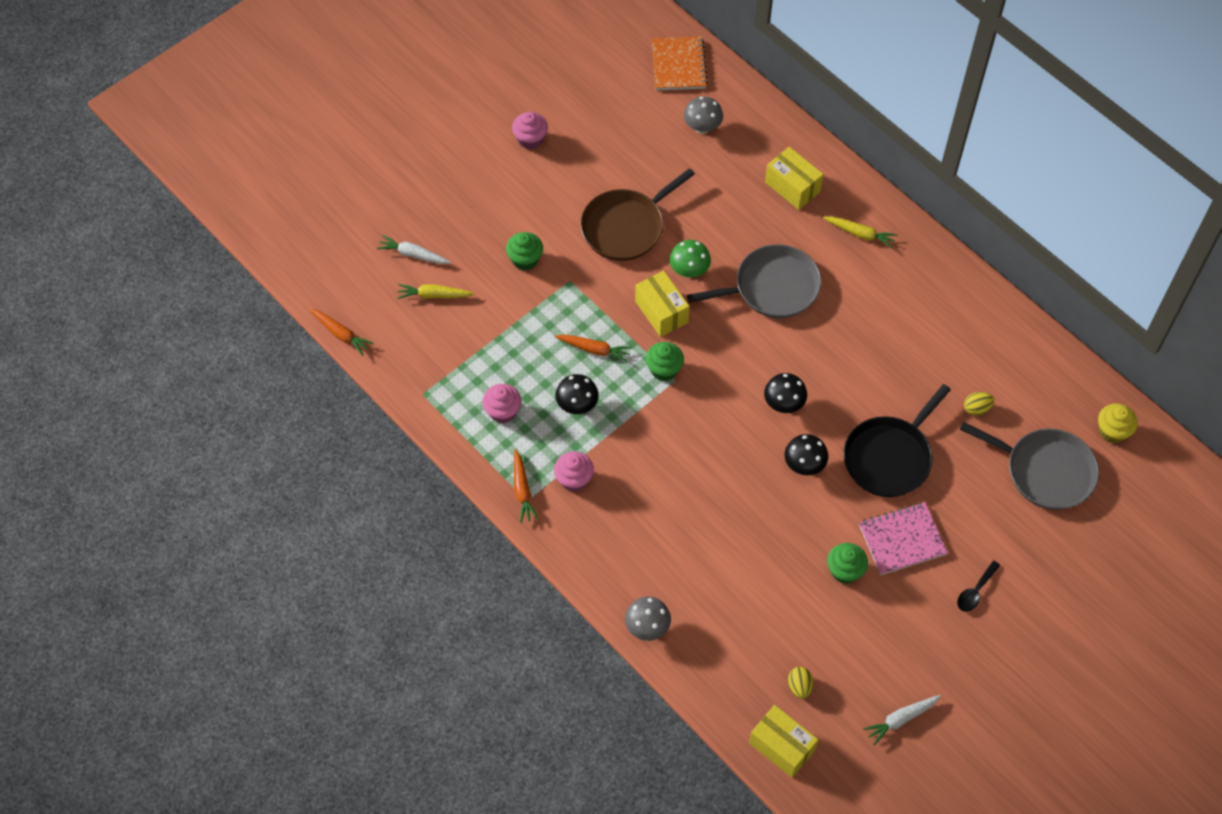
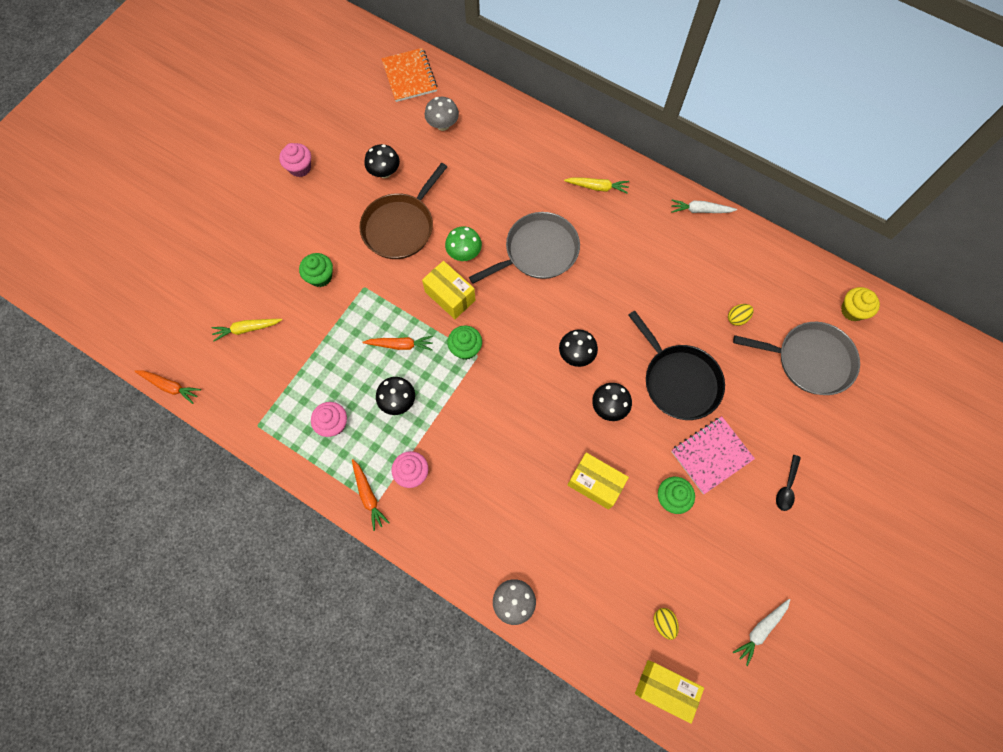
camera: 15 degrees left, 10 degrees up
(413, 254) = (220, 295): white carrot -> white carrot (700, 210)
(623, 165) = (384, 172): none -> black mushroom
(792, 187) = (531, 159): yellow box -> yellow box (595, 483)
(889, 457) = (678, 381): black pan -> black pan turned 60 degrees counterclockwise

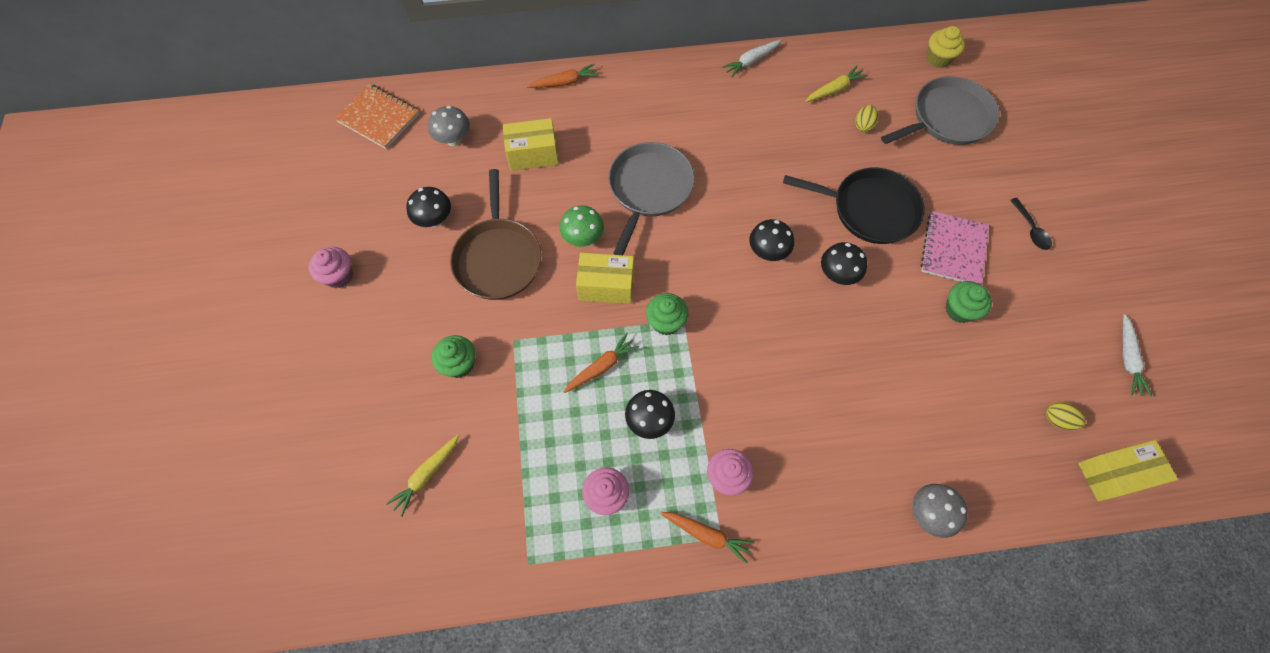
camera: 40 degrees left, 5 degrees down
(170, 386) = (392, 605): orange carrot -> orange carrot (564, 82)
(595, 483) = (890, 349): yellow box -> yellow box (533, 154)
(597, 187) = (648, 100): yellow carrot -> yellow carrot (834, 89)

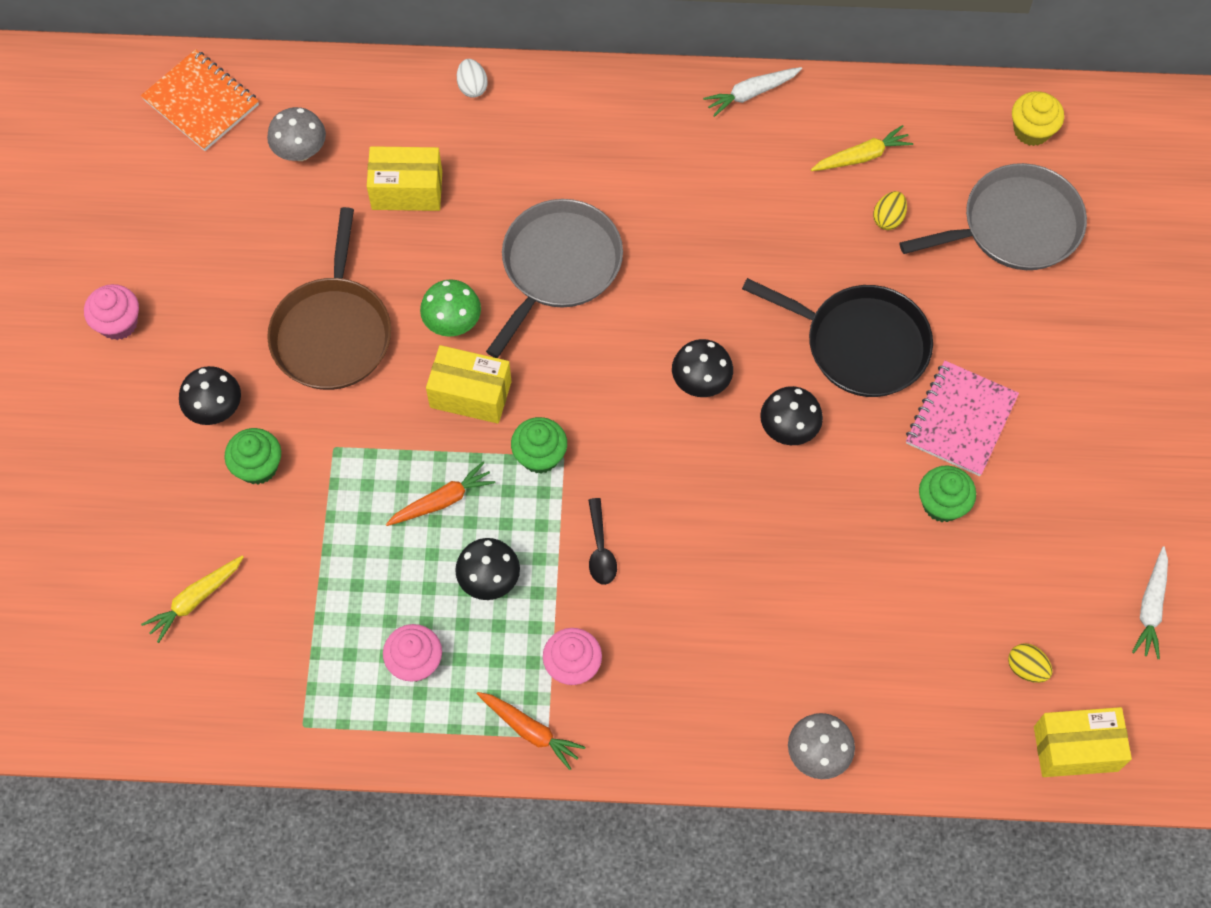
camera: 10 degrees right, 0 degrees up
(434, 220) = (256, 265): black mushroom -> black mushroom (215, 409)
(564, 82) = (472, 87): orange carrot -> white egg
(1031, 229) = (1080, 409): black spoon -> black spoon (600, 549)

